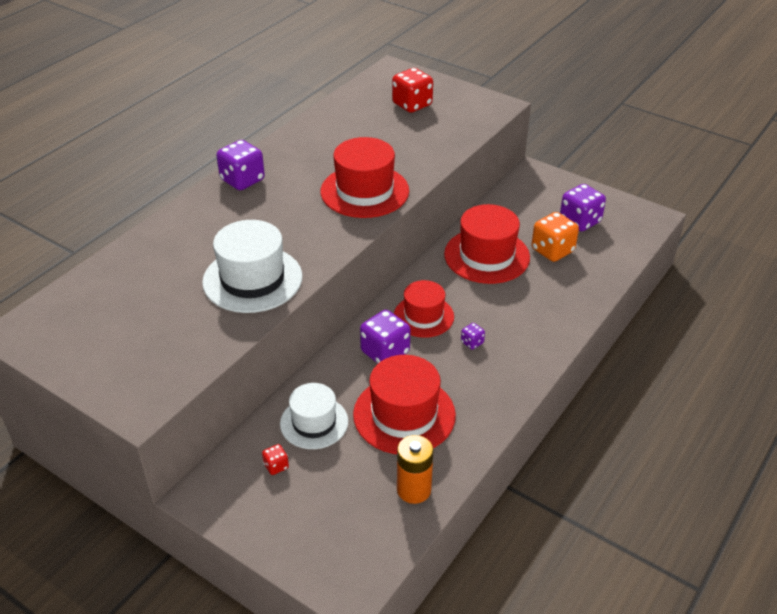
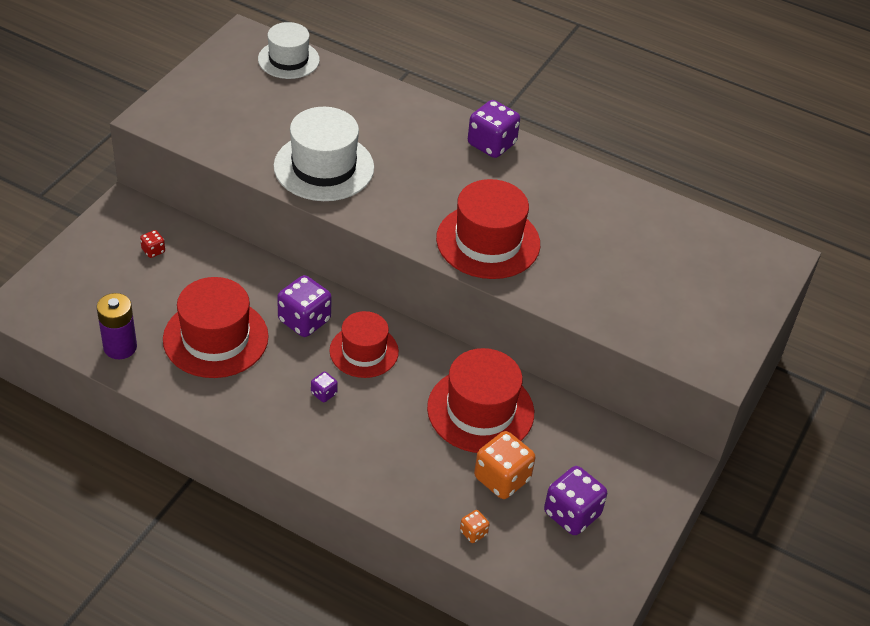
camera: 80 degrees right, 5 degrees up
(314, 422) = (206, 272): white hat -> white hat (288, 59)
(412, 104) = (693, 279): red dice -> none
(414, 490) = (120, 347): orange battery -> purple battery
(604, 268) = (473, 533): none -> orange dice

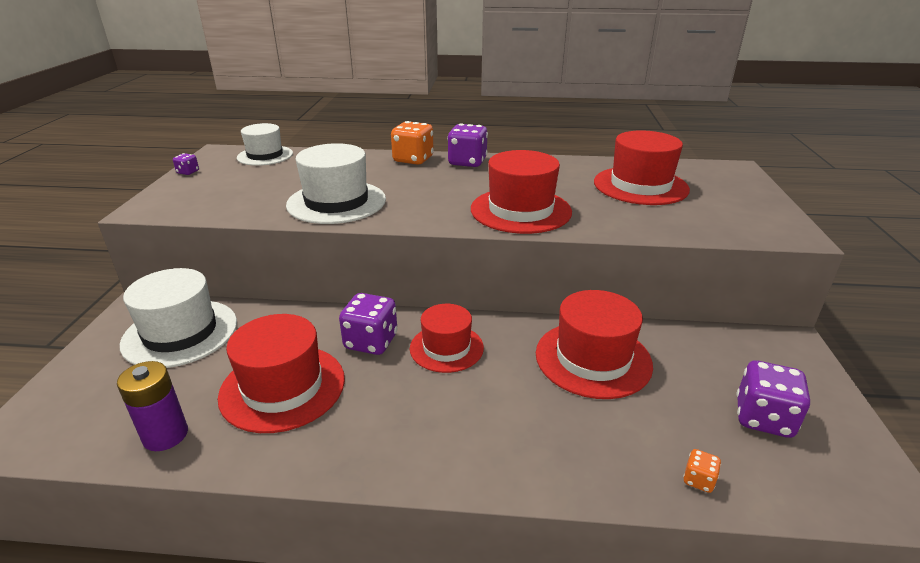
camera: 20 degrees left, 15 degrees down
(153, 251) = (180, 333): red dice -> white hat
(324, 393) = (432, 399): purple dice -> purple dice (188, 172)
(502, 479) = (670, 411): orange dice -> orange dice (413, 159)
(642, 248) = (640, 186): none -> red hat

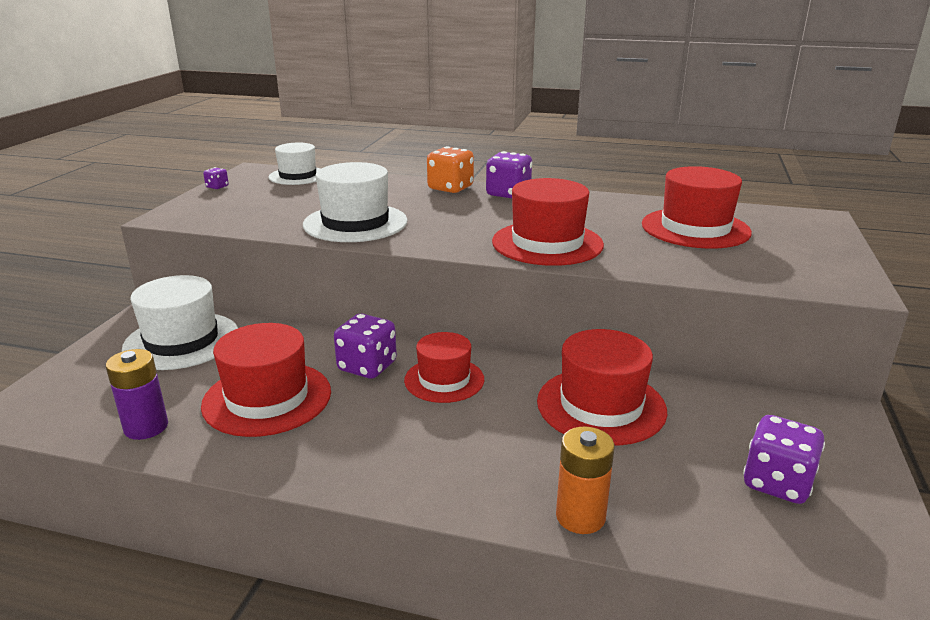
camera: 10 degrees right, 5 degrees down
(611, 477) = (580, 516): none -> orange battery
(698, 480) = (676, 531): orange dice -> none

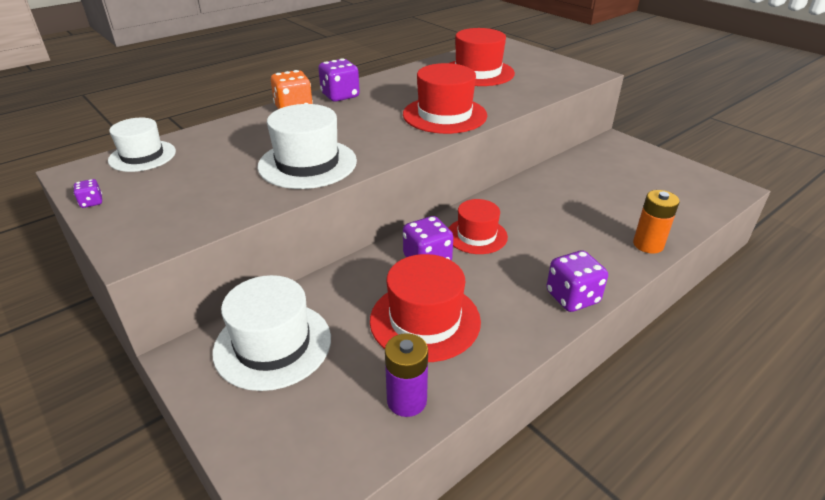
camera: 55 degrees left, 10 degrees up
(601, 406) = (555, 196): red hat -> none
(777, 483) = (656, 182): purple dice -> purple dice (572, 297)

